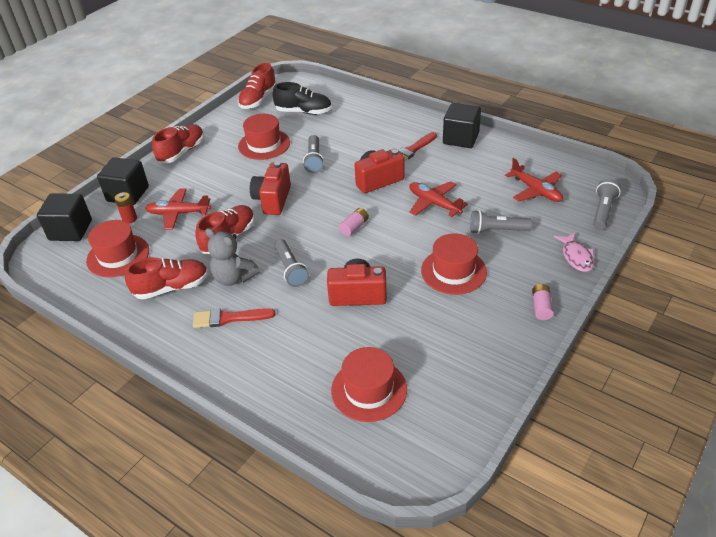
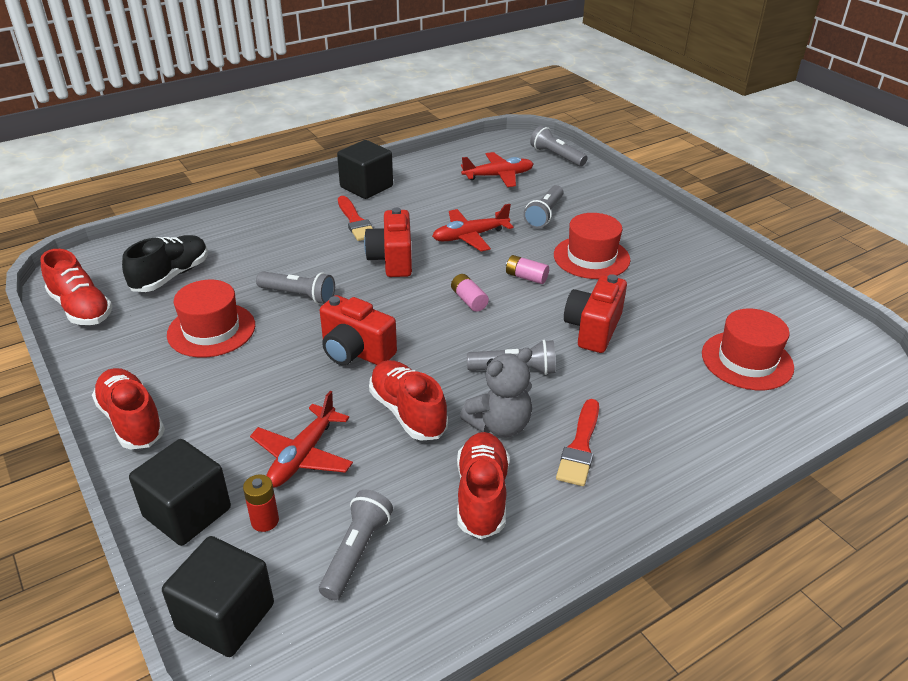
camera: 70 degrees left, 5 degrees down
(118, 255) = (356, 552): red hat -> grey flashlight
(541, 307) = (670, 227): pink battery -> pink battery (526, 277)
(576, 257) = (611, 189): pink fish -> none

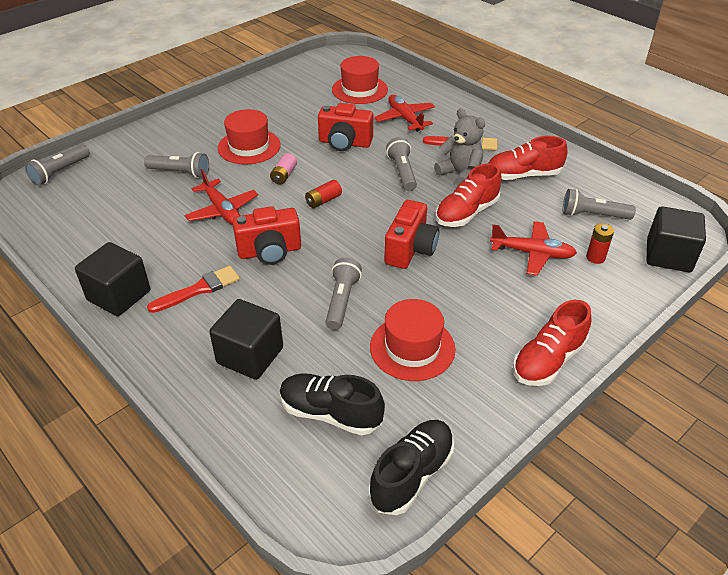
camera: 100 degrees left, 5 degrees up
(81, 308) = (412, 475): red shoe -> black shoe
(187, 512) = (612, 296): black cube -> black cube (250, 355)
(469, 300) = (323, 201): pink battery -> red battery
(498, 176) = (101, 204): red plane -> red plane (405, 118)

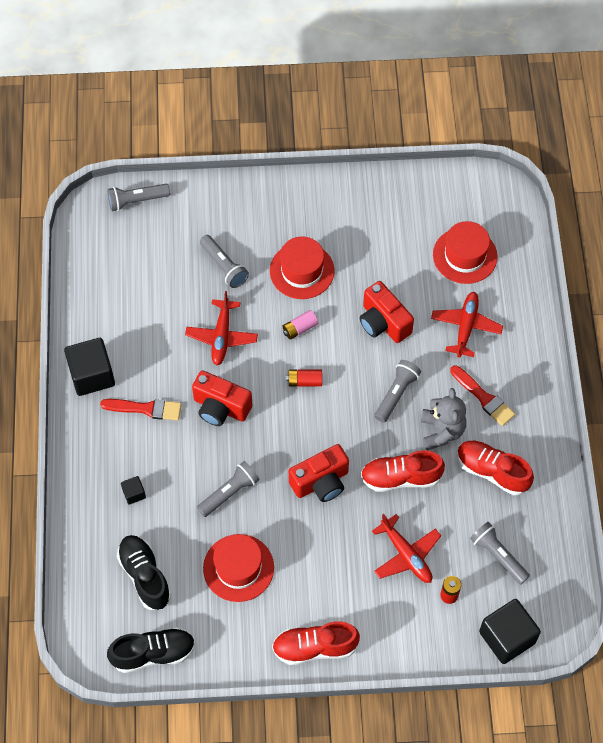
camera: 40 degrees right, 20 degrees up
(250, 355) = (134, 493): black cube -> black cube, size x0.47

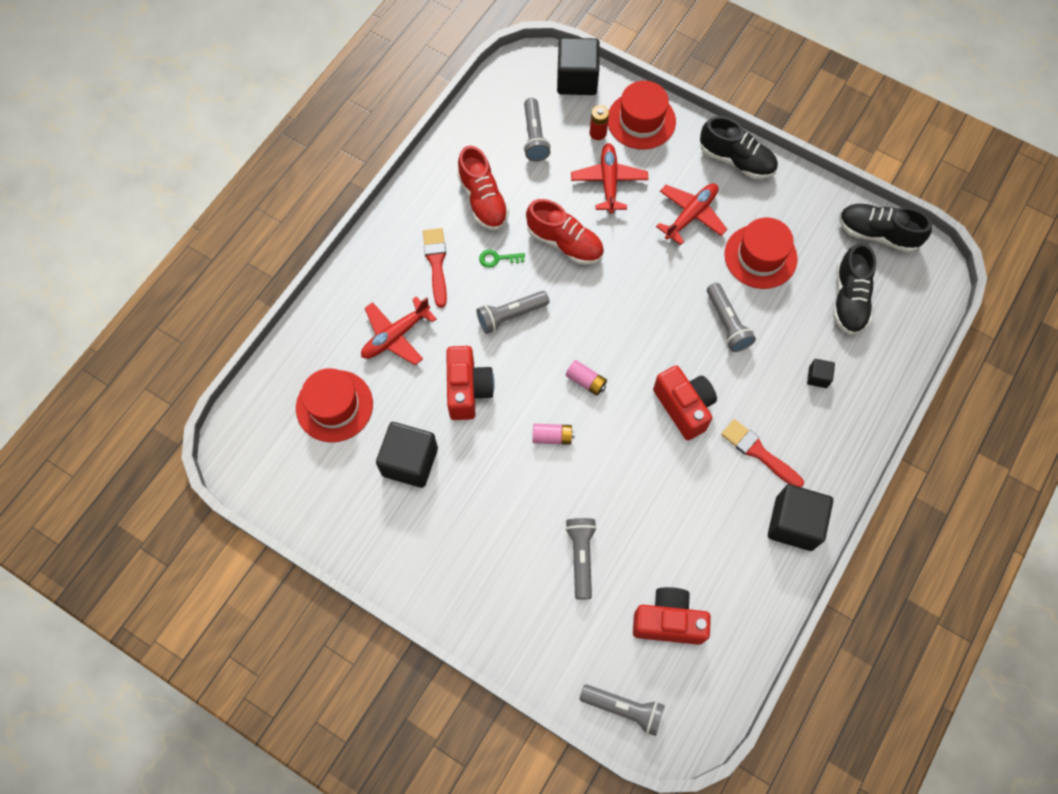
camera: 145 degrees left, 5 degrees up
(221, 336) = (635, 479): red plane -> red plane (691, 215)
(229, 493) = (727, 323): grey flashlight -> grey flashlight turned 105 degrees counterclockwise
(302, 271) = (505, 498): red hat -> red hat (641, 120)
(304, 381) = (586, 381): red battery -> pink battery
(315, 647) = (736, 160): red shoe -> black shoe
(321, 482) = (638, 282): red camera -> red camera (668, 621)
(383, 253) = (410, 462): none -> black cube
(441, 431) = (497, 258): grey teddy bear -> green key

